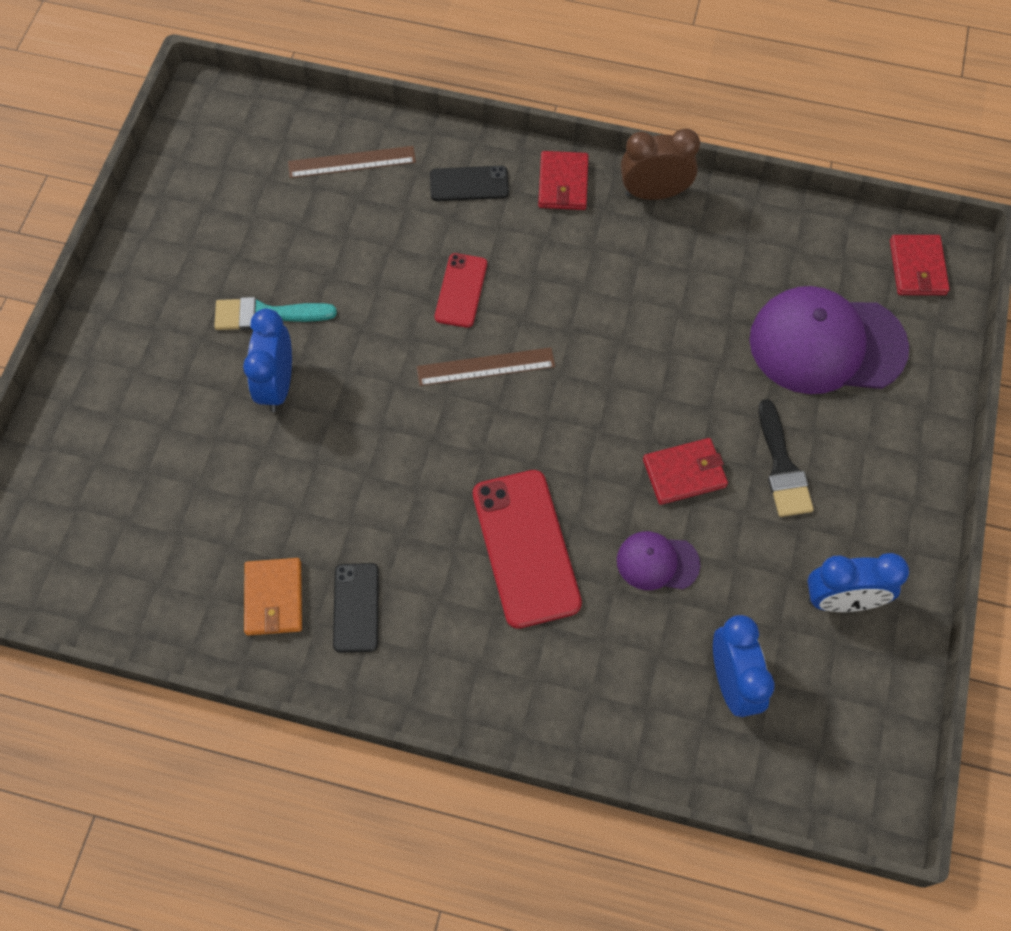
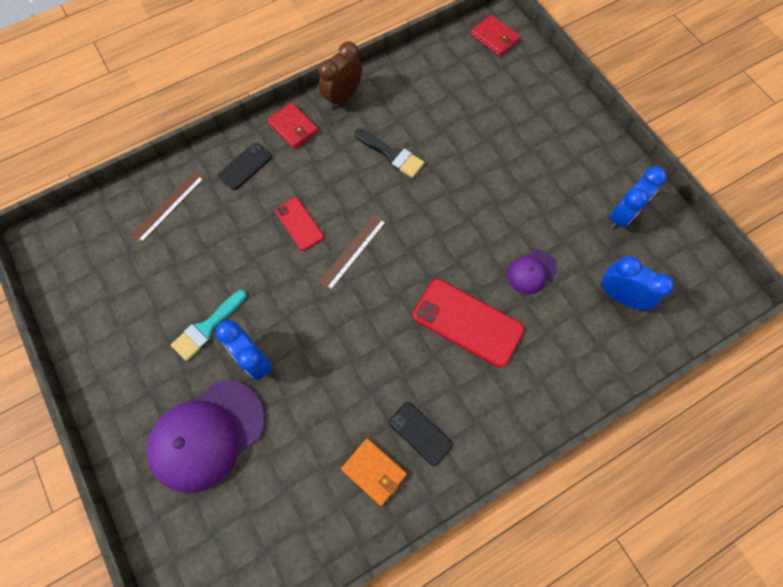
camera: 45 degrees left, 5 degrees up
(684, 473) = (498, 218): red wallet -> none
(782, 467) = (535, 177): black brush -> black brush (392, 155)
(826, 344) = (494, 104): purple cap -> purple cap (207, 435)

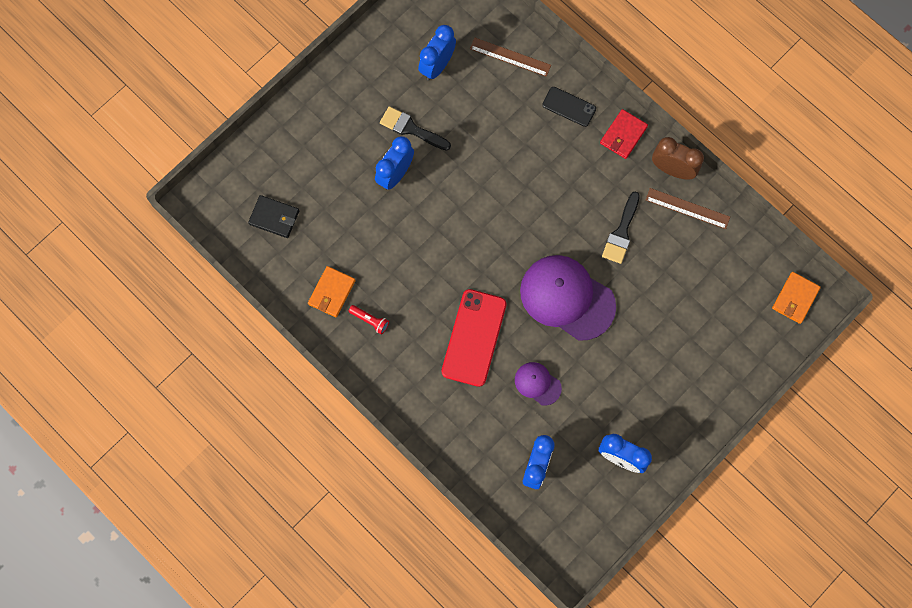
camera: 75 degrees right, 5 degrees up
(145, 281) = (437, 66): none -> blue clock
(207, 327) = (411, 129): turquoise brush -> black brush
(207, 435) = (327, 160): purple cap -> purple cap (567, 298)
(257, 522) = (274, 217): none -> black wallet
(299, 224) = (525, 171): red phone -> none
(353, 251) = (512, 224): brown ruler -> brown ruler (687, 208)
(420, 433) = (370, 320): black phone -> red flashlight
(494, 38) = (795, 298): red wallet -> orange wallet

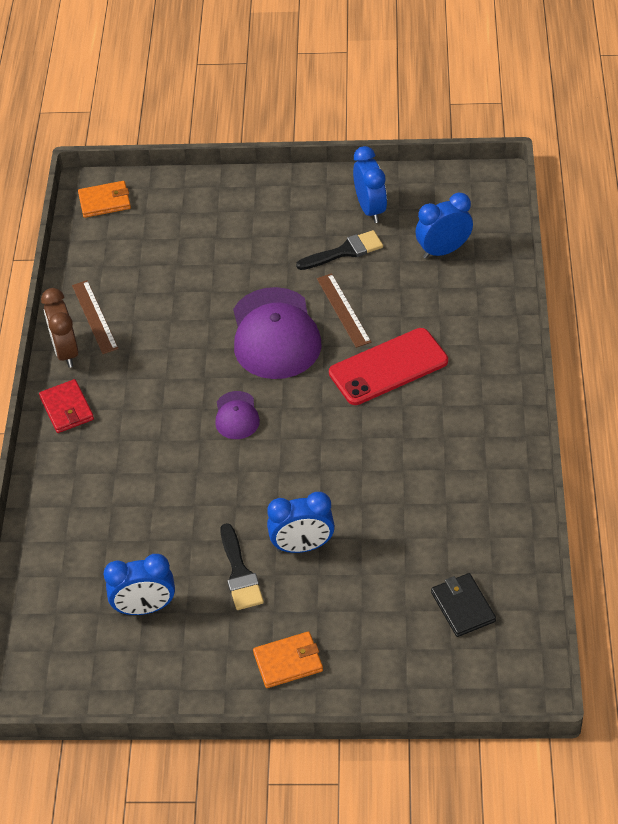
camera: 130 degrees left, 25 degrees down
(331, 292) = (476, 498): orange wallet -> orange wallet (288, 662)
(370, 320) = (465, 449): red flashlight -> none
(510, 57) = (70, 555): brown ruler -> brown ruler (343, 310)
(537, 383) = (375, 298): purple cap -> purple cap (236, 416)
(569, 107) = (79, 469): black phone -> none
(621, 232) = (169, 343): black brush -> black brush (345, 251)
(623, 135) = (67, 408): red wallet -> red wallet turned 75 degrees clockwise

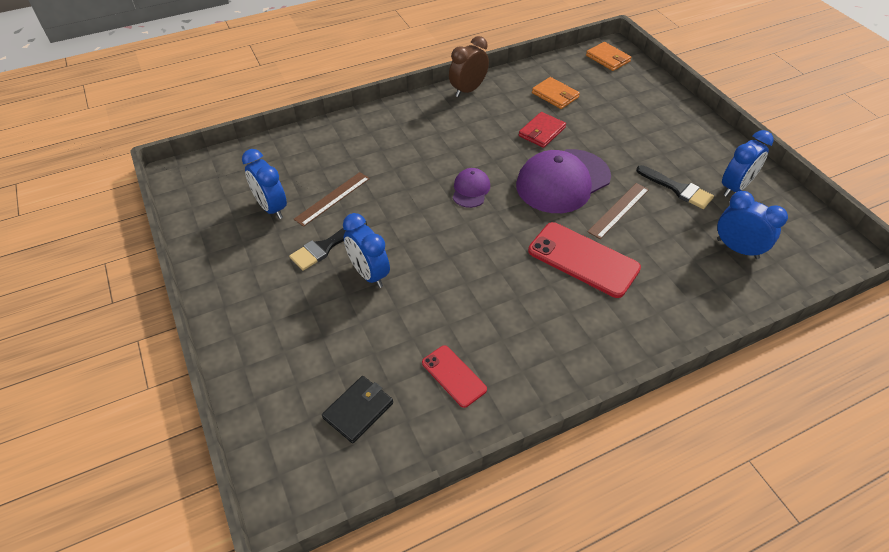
camera: 60 degrees right, 0 degrees up
(67, 408) = (421, 108): red wallet -> red wallet (541, 132)
(95, 316) = (507, 91): brown ruler -> brown ruler (332, 198)
(236, 416) = (471, 190): purple cap -> purple cap turned 135 degrees clockwise
(288, 662) = (253, 307): orange wallet -> orange wallet (555, 95)
(464, 521) = (454, 376): none -> red phone

